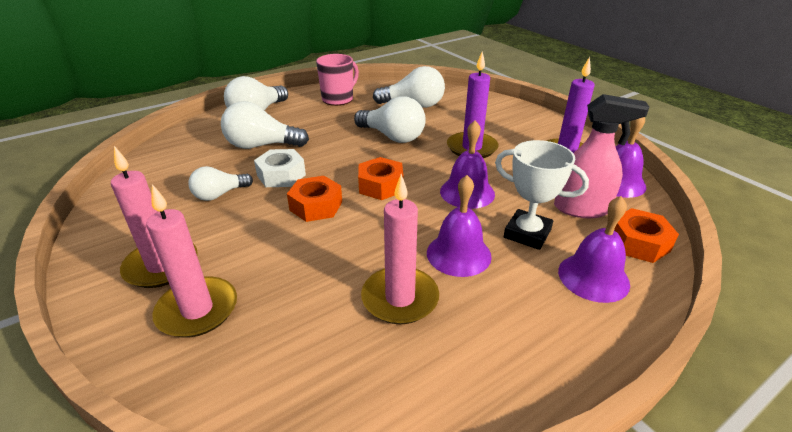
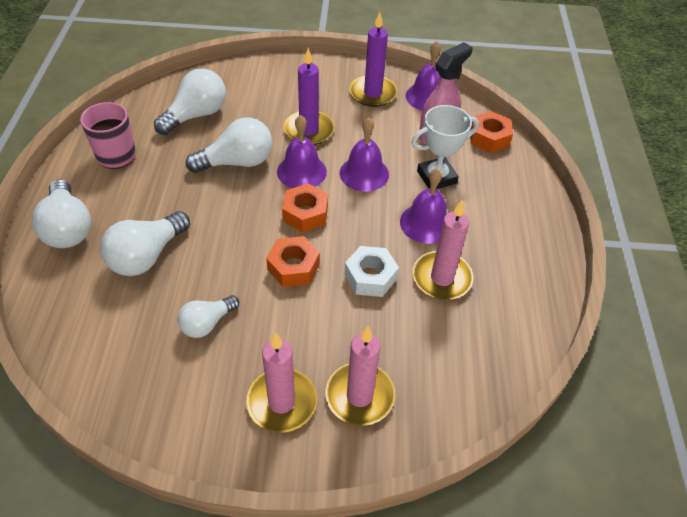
camera: 55 degrees left, 15 degrees up
(219, 194) = (207, 323): white light bulb -> white light bulb turned 45 degrees clockwise
(281, 175) = (220, 266): white nut -> white nut (370, 277)
(593, 277) = (498, 179): purple bell -> purple bell (301, 171)

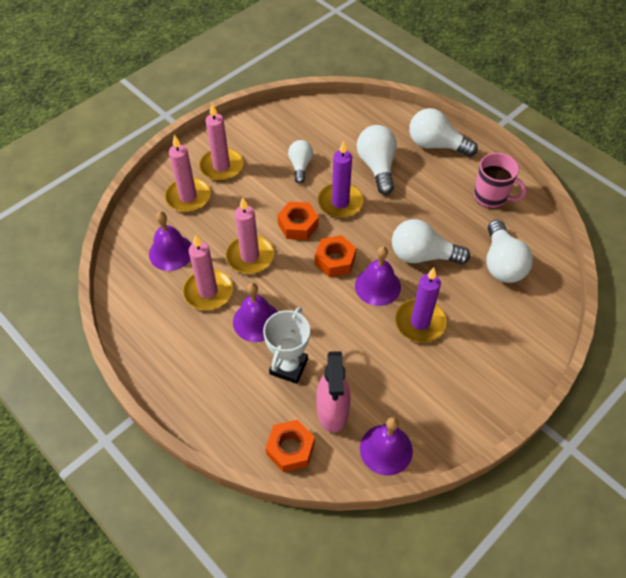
camera: 135 degrees right, 5 degrees up
(237, 162) = (422, 255): white light bulb -> white light bulb turned 75 degrees clockwise
(364, 173) = (339, 322): purple bell -> purple bell (171, 252)
(370, 277) = (250, 256): white nut -> pink candle
(373, 93) = (428, 407): purple candle -> purple candle (340, 202)

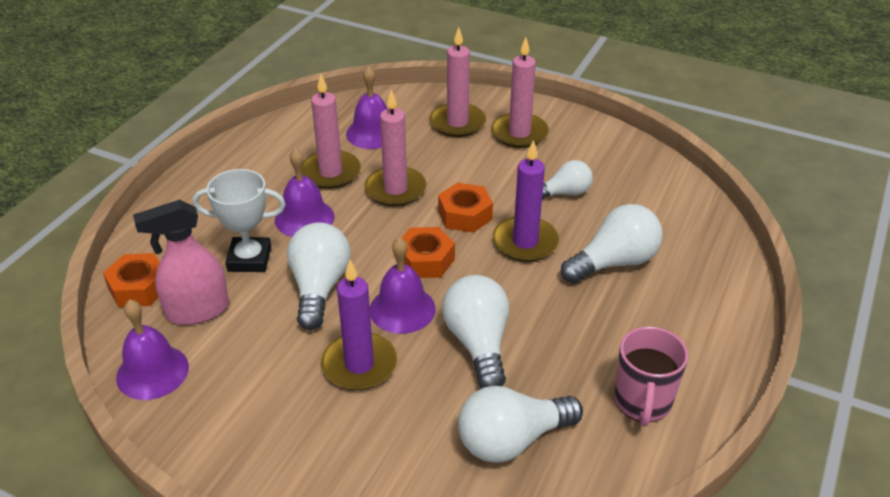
camera: 70 degrees right, 15 degrees down
(436, 145) = (705, 315): white light bulb -> white light bulb (319, 288)

